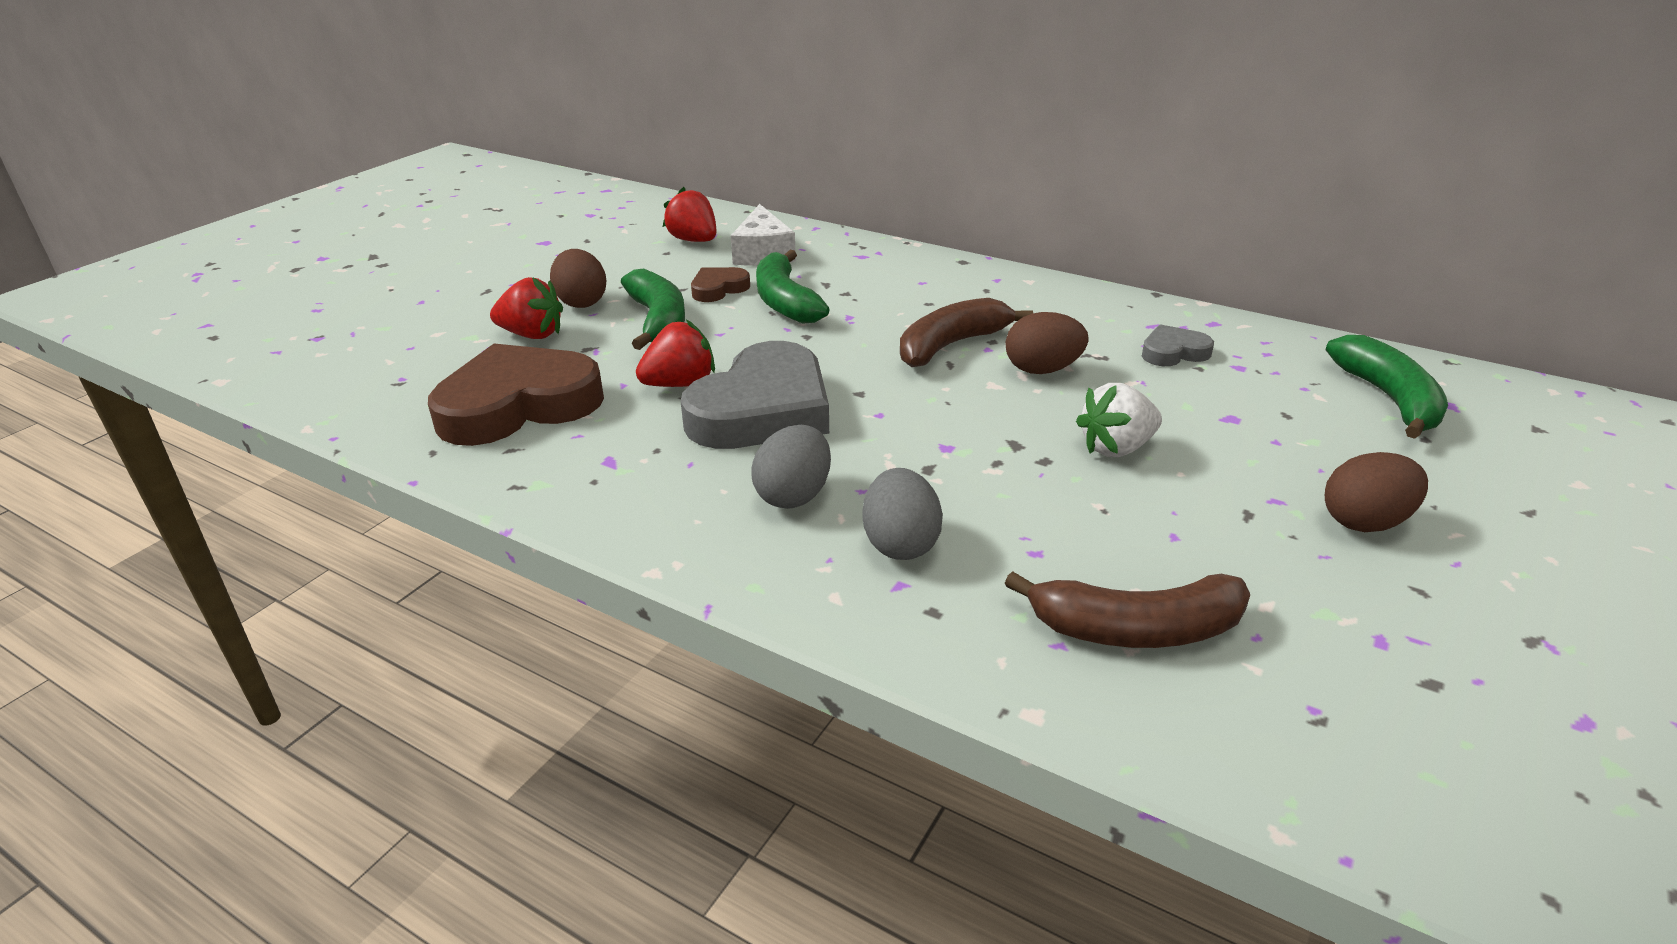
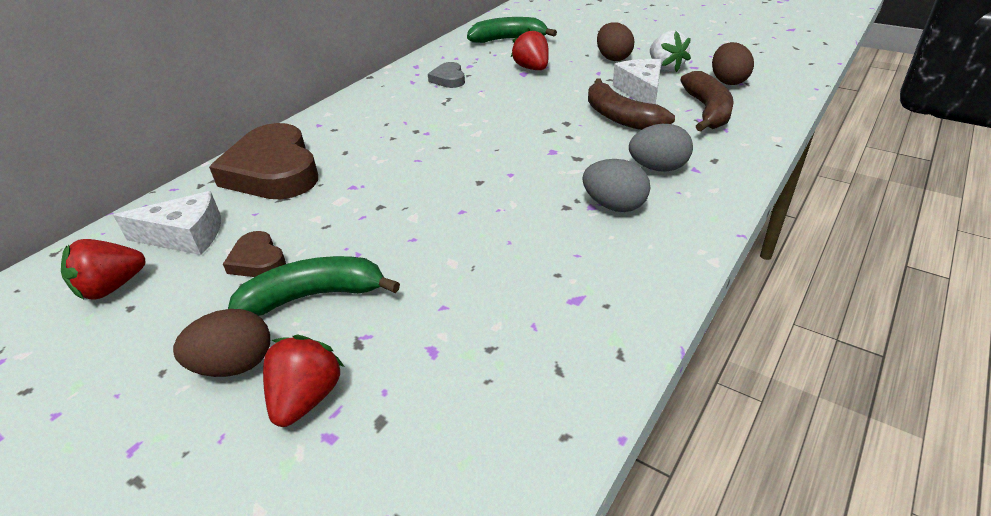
camera: 85 degrees left, 5 degrees up
(518, 405) = (474, 380): brown heart -> brown heart (273, 171)
(680, 384) = (450, 270): red strawberry -> red strawberry (532, 68)
(763, 410) = (500, 223): grey heart -> none
(785, 301) = (308, 219): green banana -> none
(951, 345) = (418, 145): brown banana -> brown banana (620, 118)
(1042, 370) = (461, 116): brown egg -> brown egg (728, 81)
(1116, 448) = (553, 102): white strawberry -> white strawberry (665, 67)
(1201, 548) = (641, 91): none -> white cheese

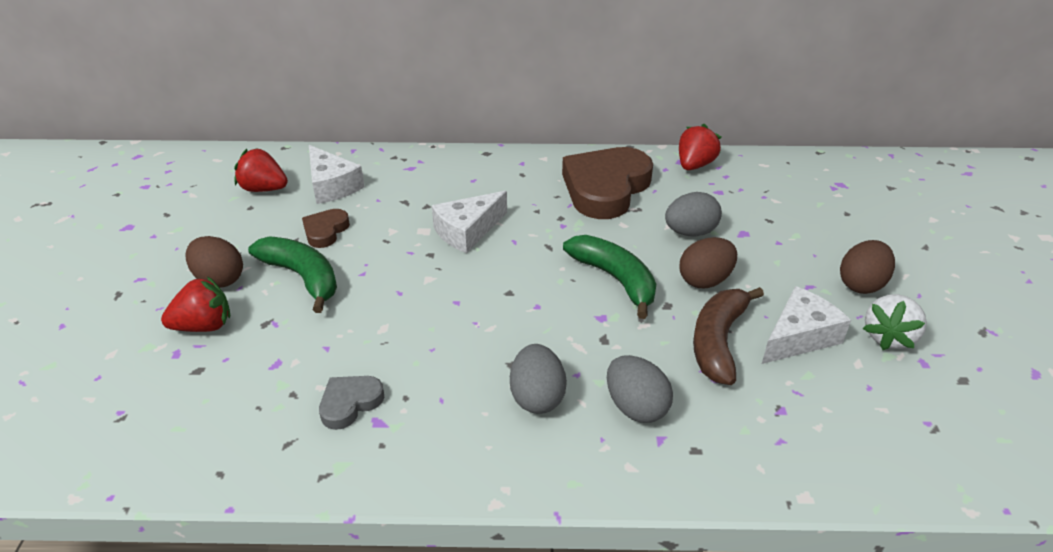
camera: 55 degrees right, 0 degrees up
(273, 171) = (436, 178): brown heart -> brown heart (605, 188)
(374, 177) = (468, 231): none -> white cheese
(448, 79) = (675, 192): grey heart -> grey heart (350, 403)
(500, 89) = (690, 232): none -> grey egg
(508, 39) = (810, 190): green banana -> green banana (615, 279)
(532, 68) = (761, 235): red strawberry -> red strawberry (694, 165)
(707, 111) = (810, 411): brown banana -> none
(728, 81) = (918, 407): brown egg -> brown egg (705, 280)

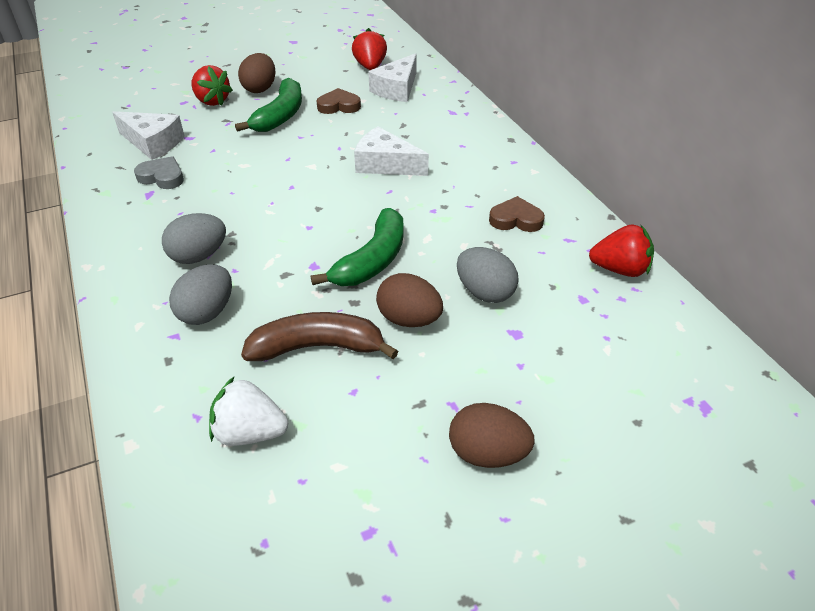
camera: 65 degrees right, 5 degrees up
(605, 188) = (516, 219): brown heart -> brown heart, size x0.47
(799, 336) = (357, 408): white cheese -> white cheese (153, 143)
(888, 337) = (398, 491): white strawberry -> white strawberry (250, 432)

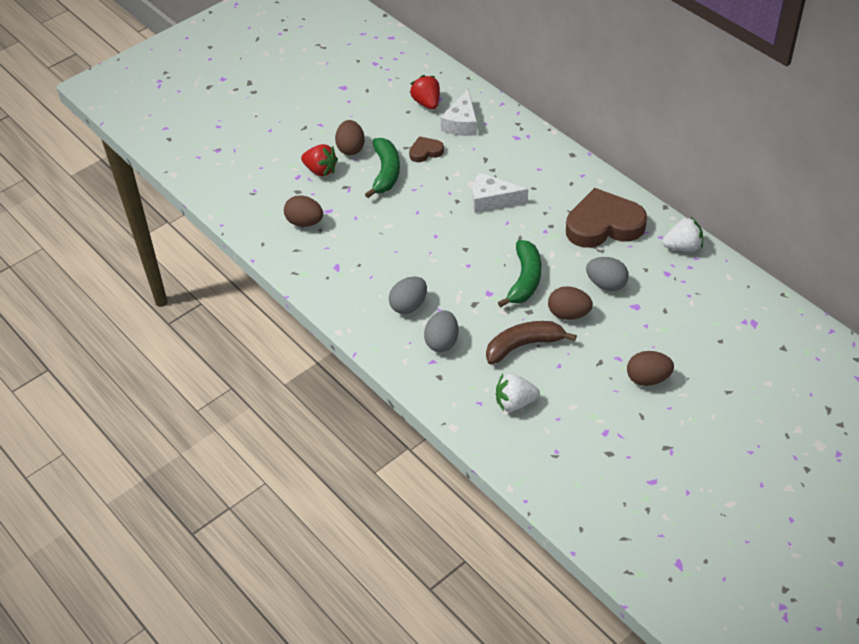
camera: 15 degrees left, 5 degrees up
(153, 143) = (305, 222): white cheese -> brown egg
(162, 177) = (335, 250): grey heart -> none
(516, 219) = (603, 225): brown heart -> brown heart, size x2.12
(619, 269) = (682, 247): red strawberry -> white strawberry

